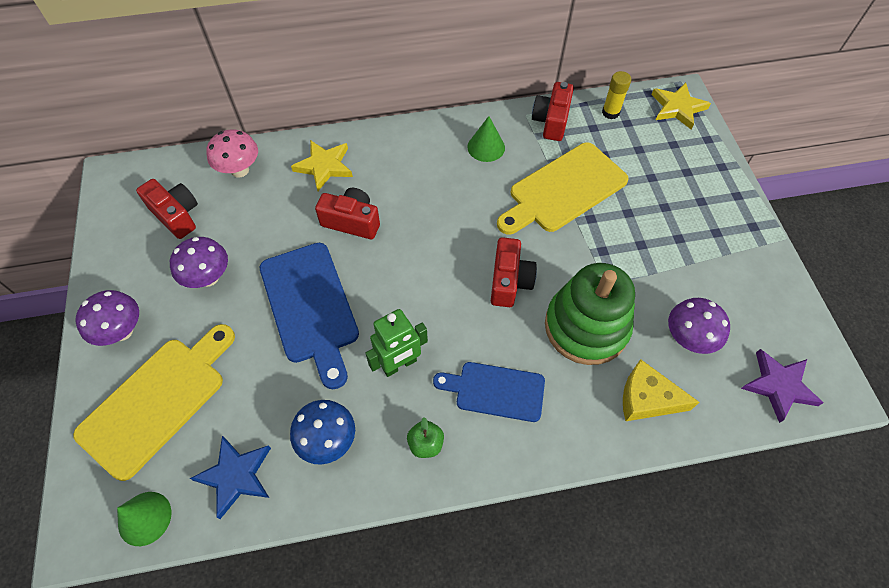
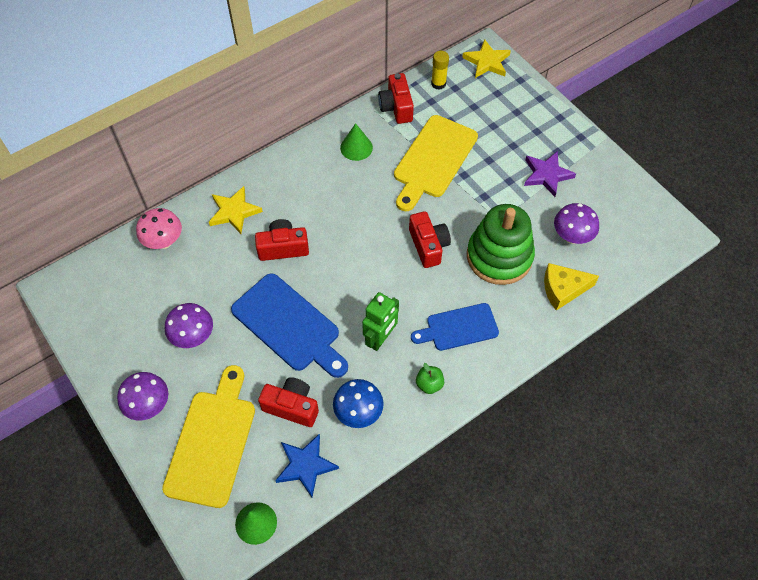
camera: 25 degrees left, 0 degrees up
(176, 215) = (133, 299): red camera -> red camera (292, 406)
(779, 386) = (643, 244): purple star -> purple star (547, 175)

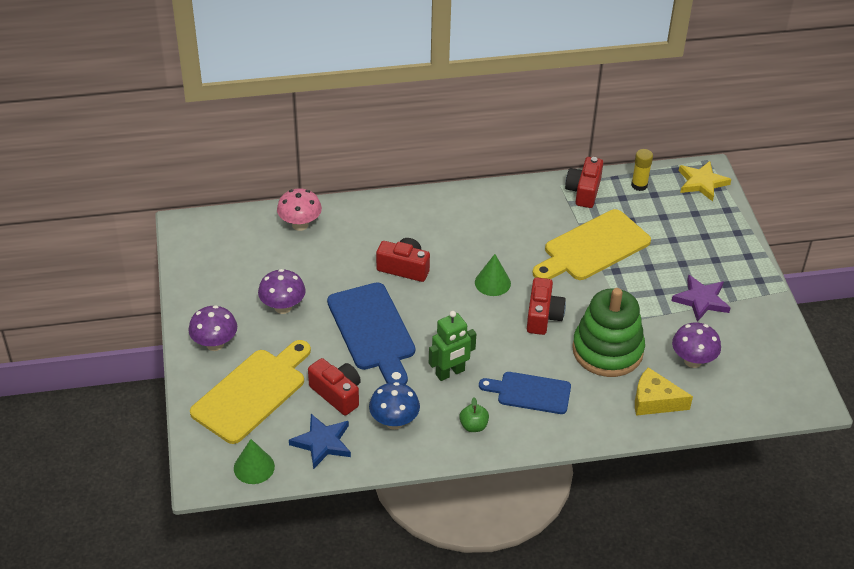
camera: 25 degrees right, 15 degrees down
(234, 212) = (376, 224): yellow star -> none
(356, 147) = (523, 211): green cone -> green cone (492, 282)

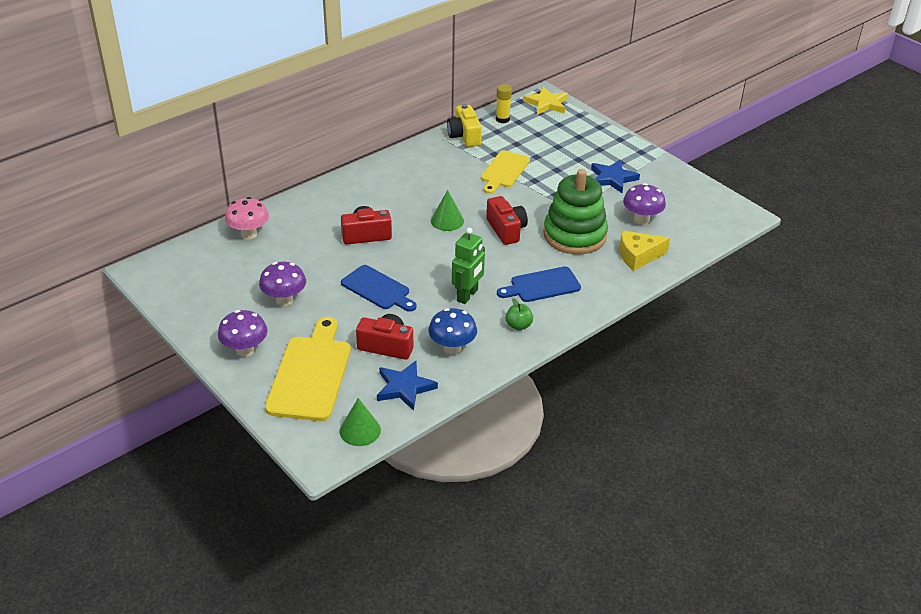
camera: 30 degrees left, 5 degrees down
(373, 331) = (378, 289): blue cutting board -> blue cutting board, size x0.64
(584, 191) = (464, 136): red camera -> yellow camera
(593, 248) = (504, 171): yellow cutting board -> yellow cutting board, size x0.64
(701, 300) = (612, 178): purple star -> blue star

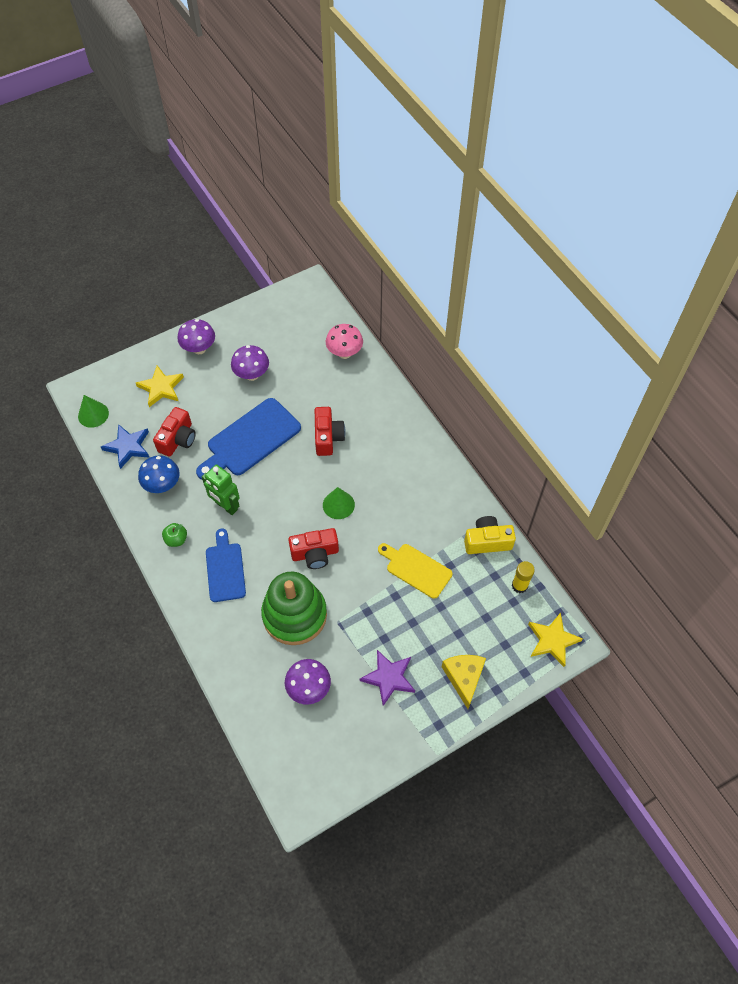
camera: 100 degrees right, 20 degrees up
(310, 374) = (161, 388): yellow cutting board -> yellow star
(378, 289) = (250, 440): blue cutting board -> blue cutting board, size x1.56
(612, 178) = (388, 678): blue star -> purple star
(638, 256) = (249, 668): yellow cheese -> yellow cheese (464, 678)

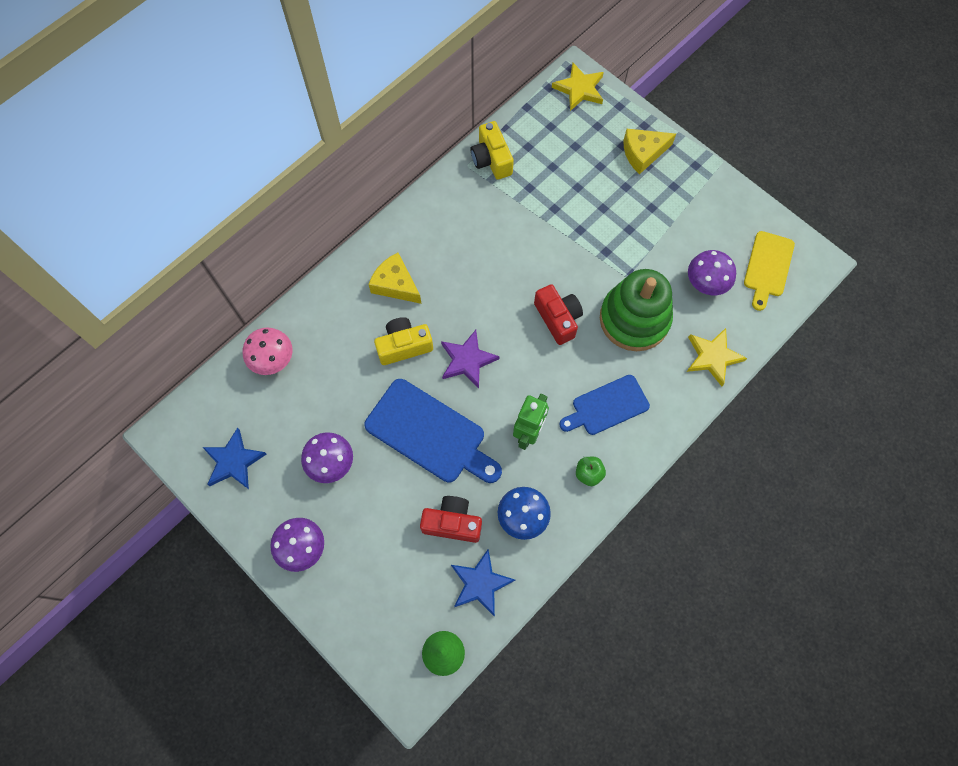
camera: 105 degrees left, 10 degrees up
(161, 388) = (378, 575): yellow star -> yellow star (712, 357)
(276, 320) = (234, 461): none -> blue star
(328, 437) = (404, 346): red camera -> yellow camera
(338, 505) = (490, 311): green cone -> none
(383, 442) = (395, 284): none -> yellow cheese
(388, 678) = (667, 216): purple star -> purple star (467, 360)
(416, 569) = (544, 217): yellow cutting board -> yellow cutting board (768, 267)
(519, 585) = (531, 124): yellow glue stick -> none

